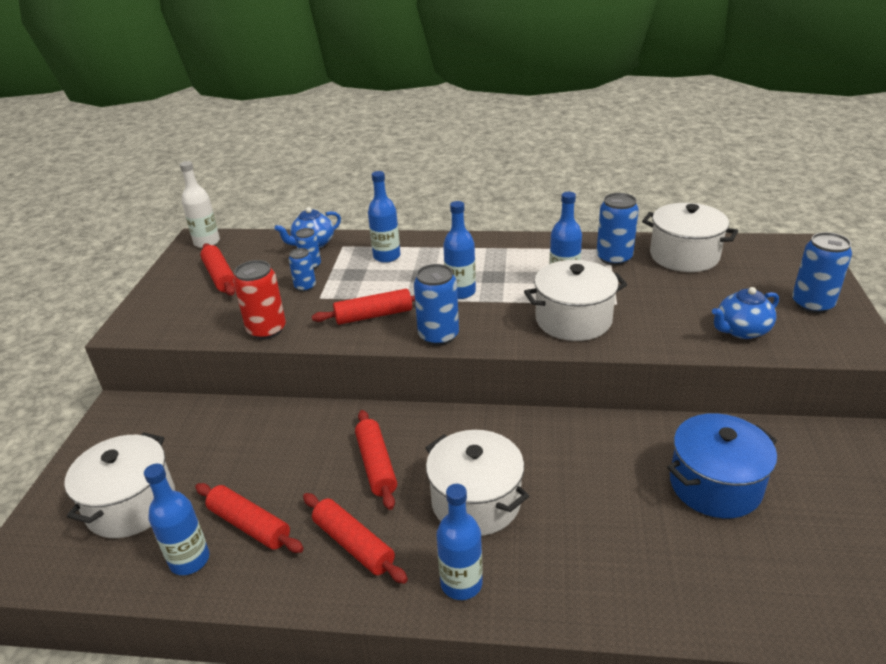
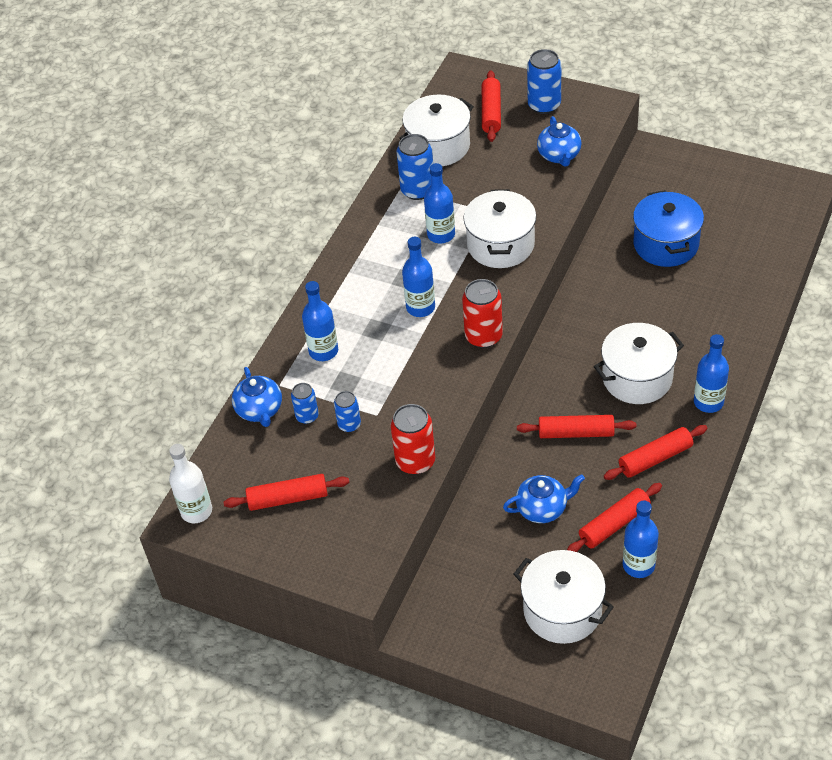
camera: 70 degrees left, 15 degrees up
(267, 460) = (542, 508): none -> blue teapot
(374, 315) = (430, 376): red rolling pin -> red rolling pin (491, 112)
(438, 336) = (483, 336): blue can -> red can

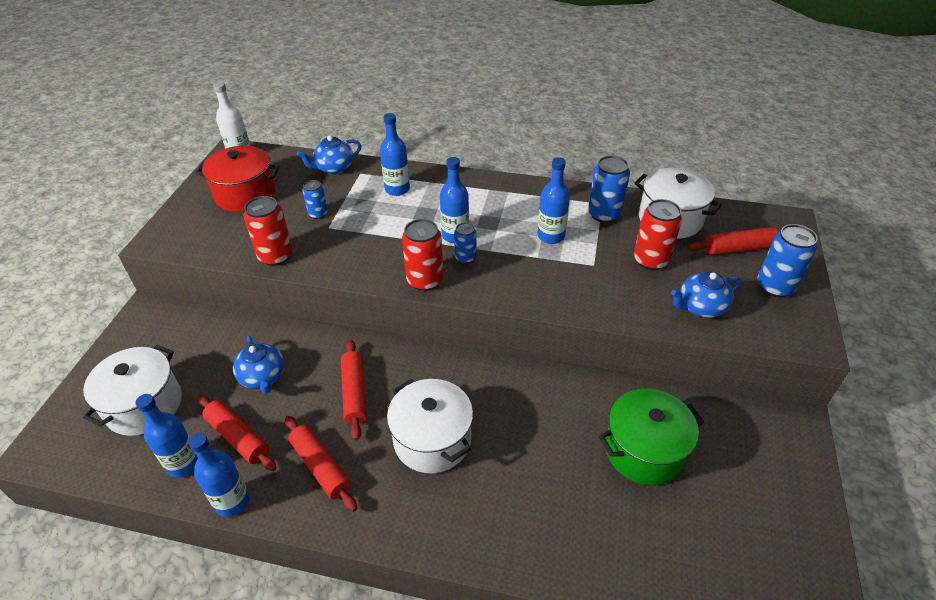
camera: 75 degrees right, 5 degrees down
(288, 498) = (245, 194): red rolling pin -> red pot
(307, 416) = (327, 191): blue can -> blue can (465, 258)
(493, 172) = (651, 260): none -> red can
(500, 245) = (549, 277): white pot -> none
(666, 244) = (644, 451): blue pot -> green pot
(708, 402) = (403, 515): blue bottle -> blue bottle (232, 501)

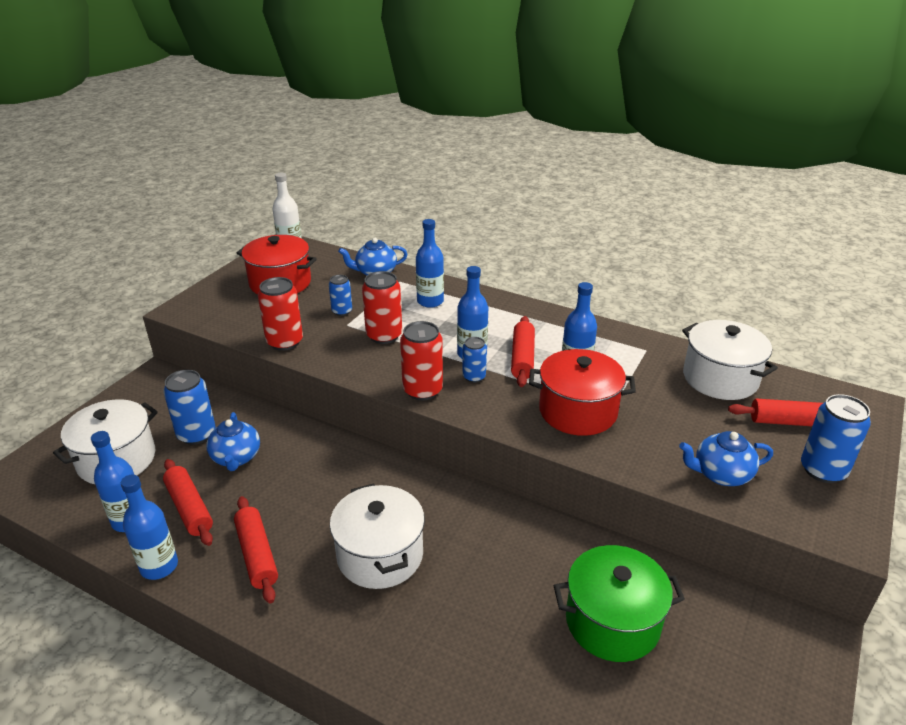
camera: 15 degrees right, 10 degrees down
(354, 393) = (319, 492): red rolling pin -> red rolling pin (522, 358)
(566, 273) = (578, 411): none -> red pot
(604, 214) = (644, 361): blue can -> blue can (196, 434)
(651, 260) = (680, 415): red can -> red can (384, 335)

